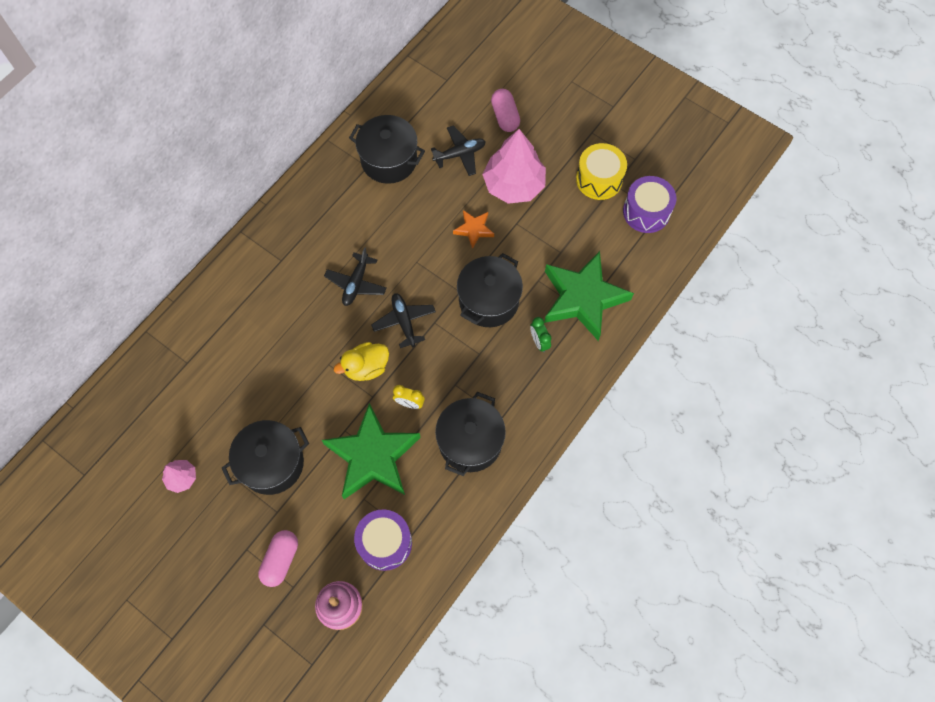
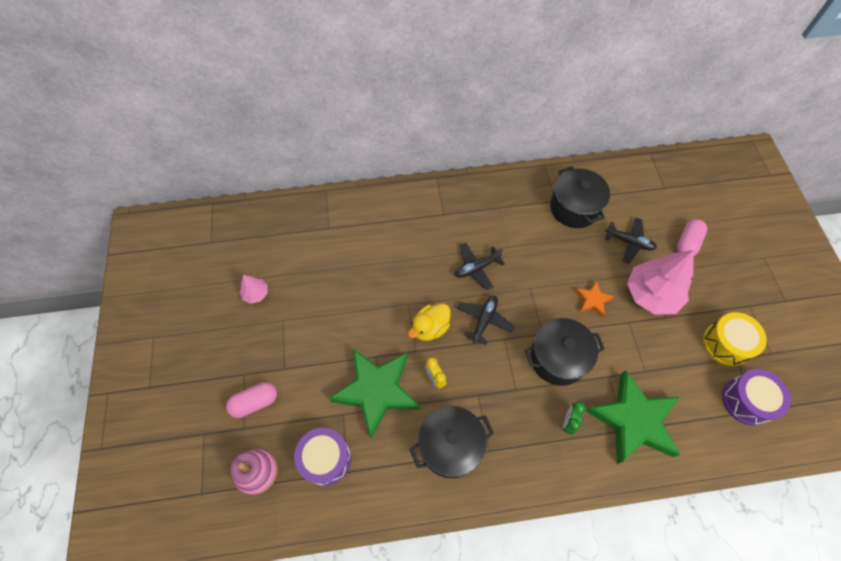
camera: 45 degrees right, 5 degrees down
(272, 463) = (312, 335): black pot -> none
(366, 367) = (430, 328): yellow duck -> yellow duck turned 60 degrees counterclockwise

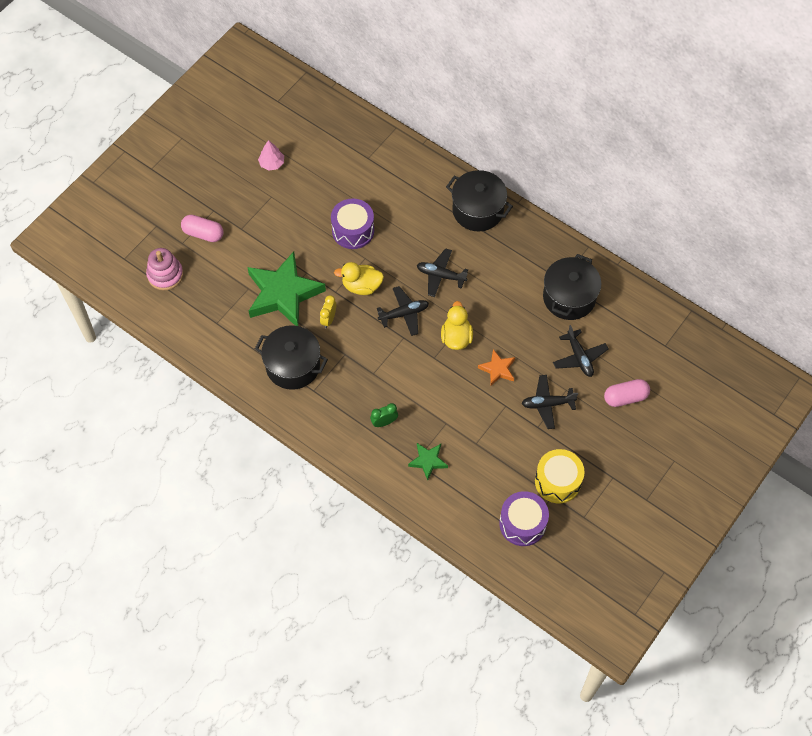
camera: 45 degrees right, 0 degrees up
(326, 459) = (211, 304): purple drum -> purple drum (353, 230)
(539, 303) = (456, 337): none -> yellow duck
(557, 358) = (425, 381): black pot -> black pot (478, 210)
(633, 420) = (428, 461): green star -> green star, size x0.47
(651, 294) = (547, 404): pink tree -> black plane

